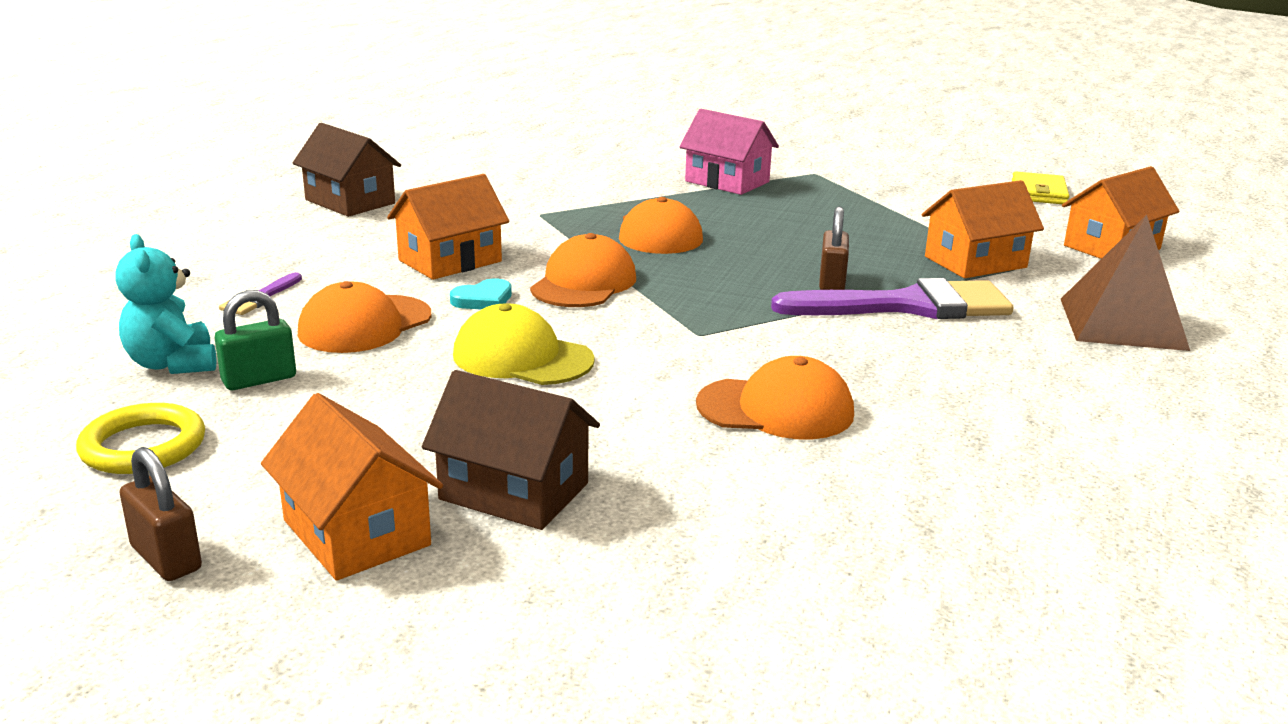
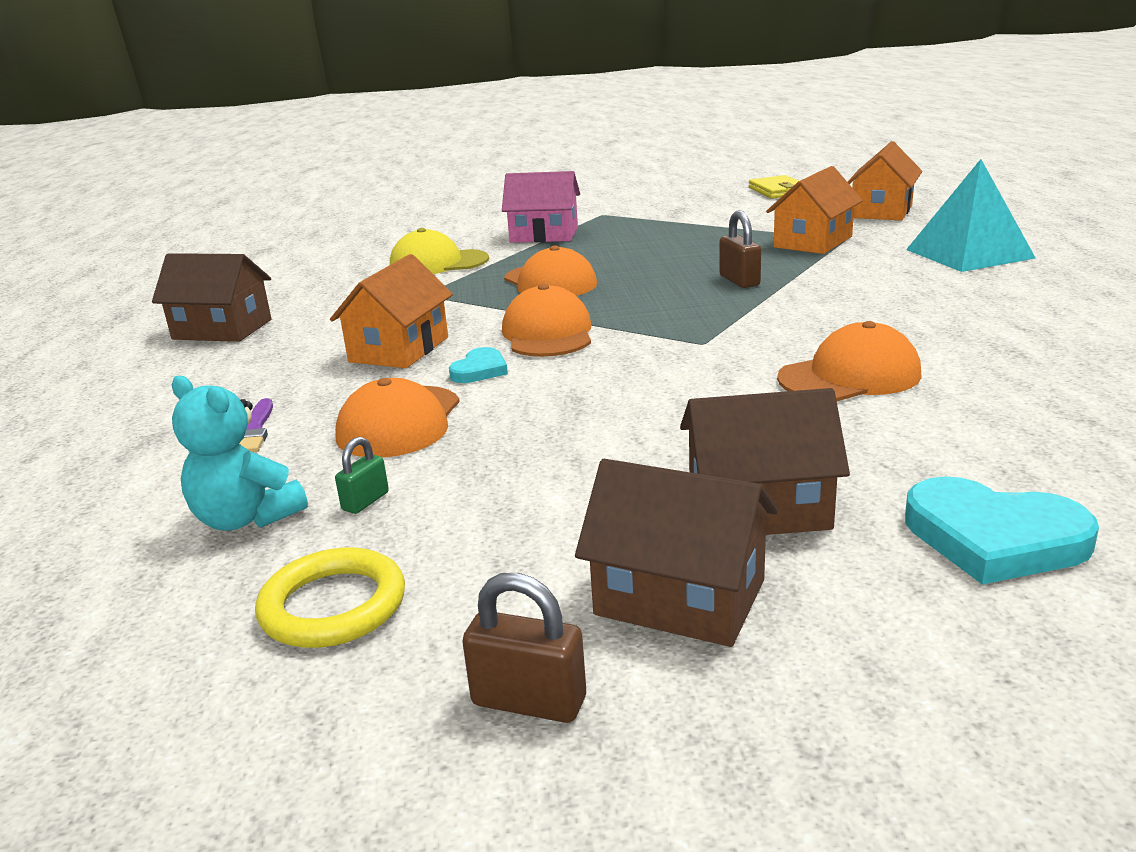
camera: 25 degrees left, 0 degrees up
(259, 379) = (365, 501): green padlock -> green padlock, size x0.64
(356, 533) = (680, 597): orange house -> brown house
(522, 357) = (589, 403): yellow cap -> yellow cap (438, 263)
(655, 588) = (993, 538): none -> turquoise heart
(908, 306) = (817, 281): purple brush -> none
(1122, 323) = (969, 254): brown pyramid -> turquoise pyramid

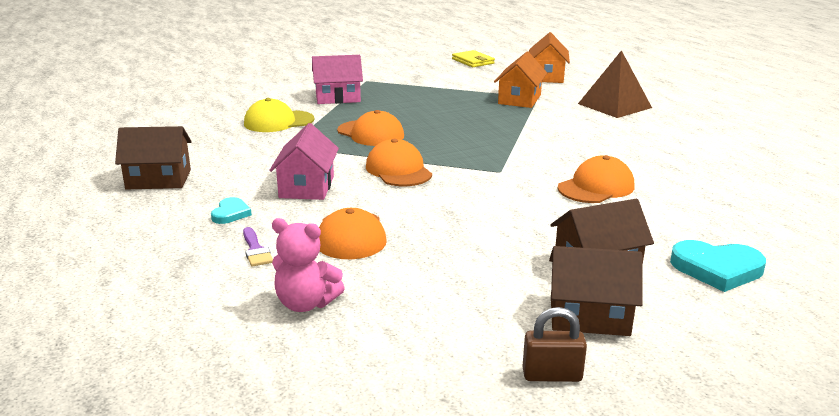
camera: 20 degrees left, 0 degrees up
(246, 518) = (306, 304): turquoise teddy bear -> pink teddy bear
(333, 606) = (406, 345): yellow ring -> none
(365, 501) = (373, 285): green padlock -> none
(399, 349) = (307, 187): orange house -> pink house
(480, 370) = (374, 198): turquoise heart -> turquoise heart (230, 213)
(739, 281) = (493, 128): brown padlock -> none
(969, 254) = (614, 105): turquoise pyramid -> brown pyramid

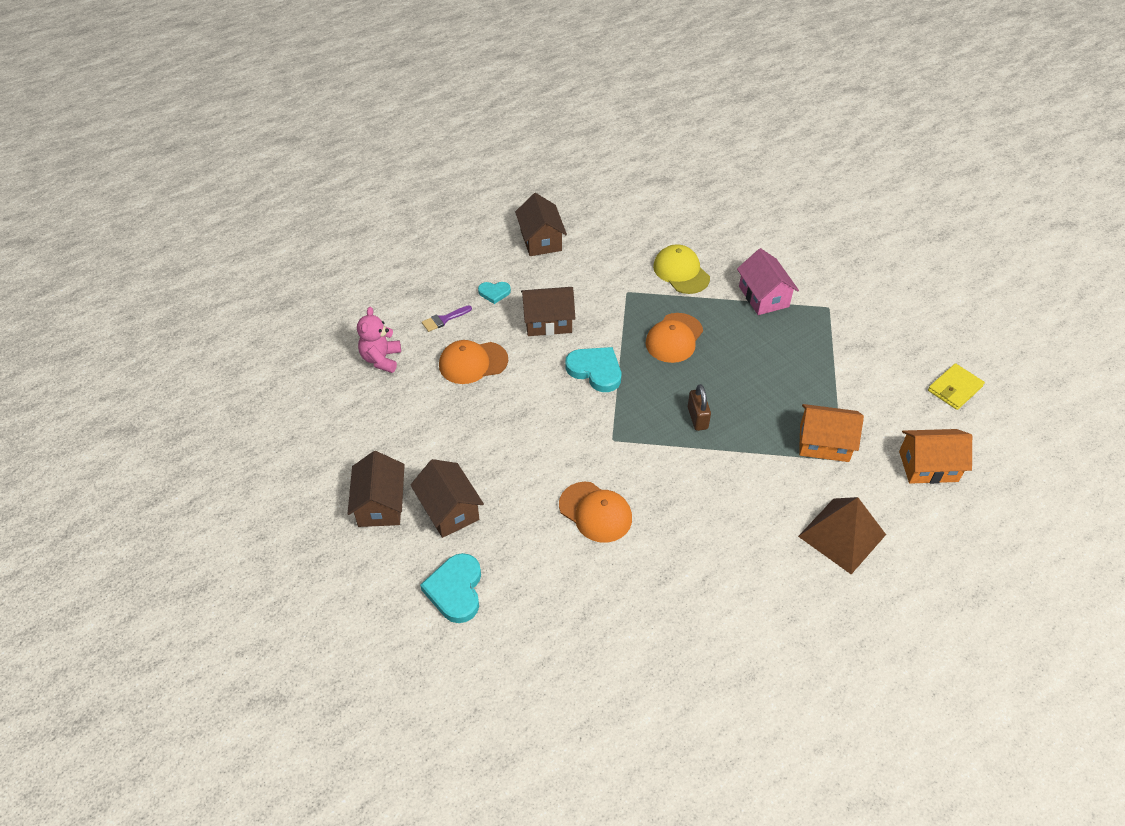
camera: 80 degrees right, 25 degrees up
(307, 187) = (548, 321): pink house -> brown house
(398, 170) = (595, 370): orange cap -> turquoise heart
(552, 375) = (315, 485): brown padlock -> brown padlock (697, 418)

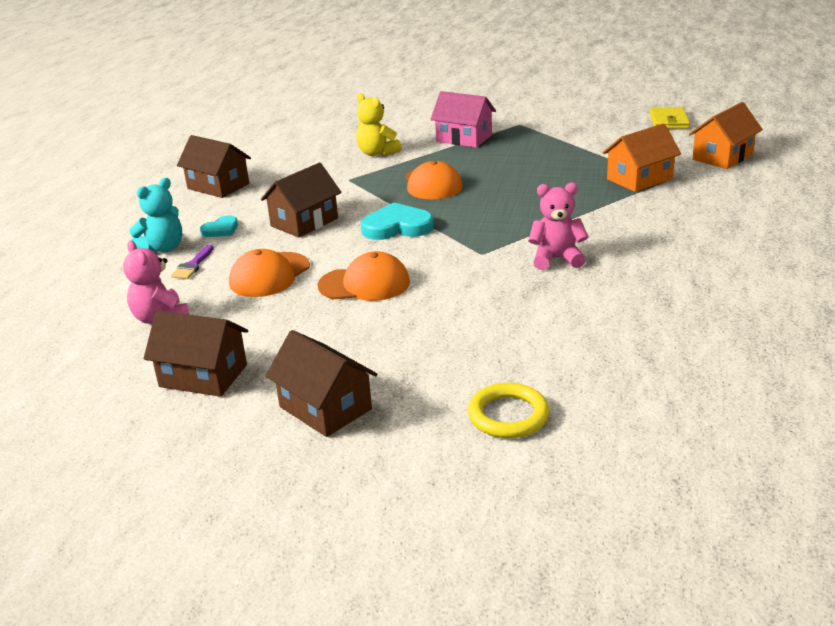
camera: 40 degrees left, 20 degrees down
(445, 288) = (163, 248): none -> turquoise teddy bear
(449, 510) = (407, 370): brown house -> brown house (203, 376)
(455, 590) = (508, 415): turquoise heart -> yellow ring
(595, 512) = (543, 297): orange cap -> orange cap (364, 284)
(650, 483) = (556, 259): none -> pink teddy bear
(681, 272) = (377, 153): yellow cap -> yellow teddy bear
(697, 418) = (527, 211): brown padlock -> none
(842, 535) = (738, 211): brown pyramid -> none

